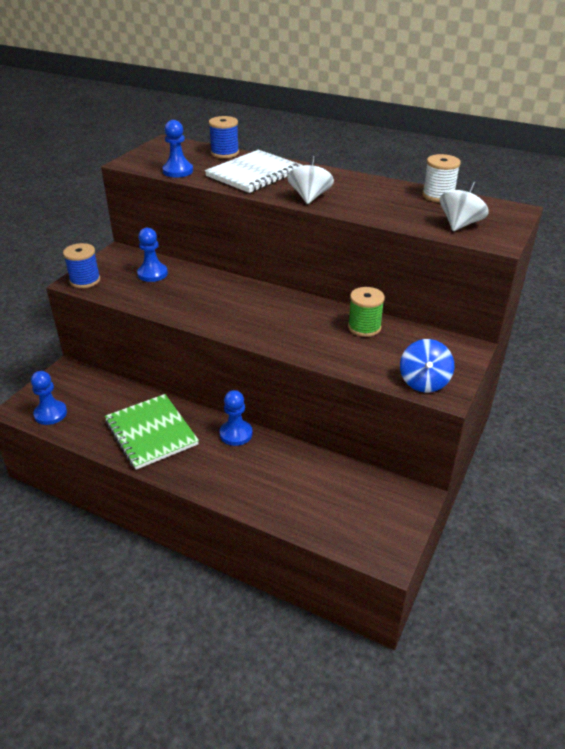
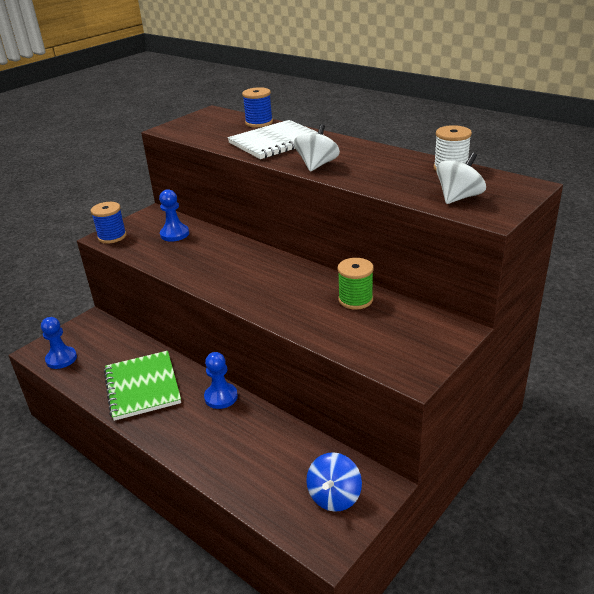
camera: 15 degrees right, 5 degrees down
(178, 171) = (206, 138): blue pawn -> none
(424, 382) = (394, 361): blue spinning top -> blue spinning top (334, 496)

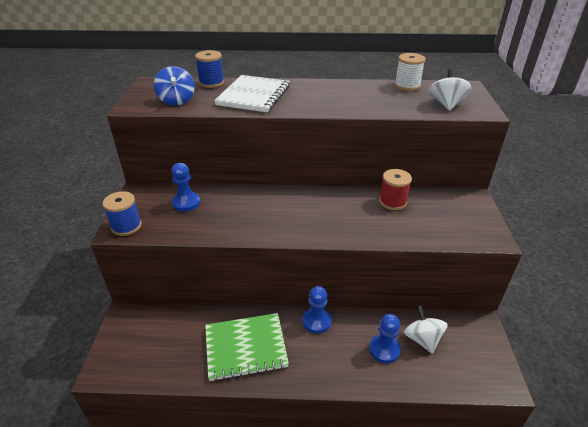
camera: 40 degrees left, 5 degrees up
(61, 359) = (138, 364): blue pawn -> blue pawn (384, 349)
(142, 386) = (245, 347): green notebook -> green notebook turned 45 degrees counterclockwise
(317, 165) = (318, 106): white spinning top -> white spinning top (422, 339)
(334, 496) = (468, 347): blue spinning top -> blue spinning top (176, 100)
(355, 300) = (392, 202): green spool -> red spool

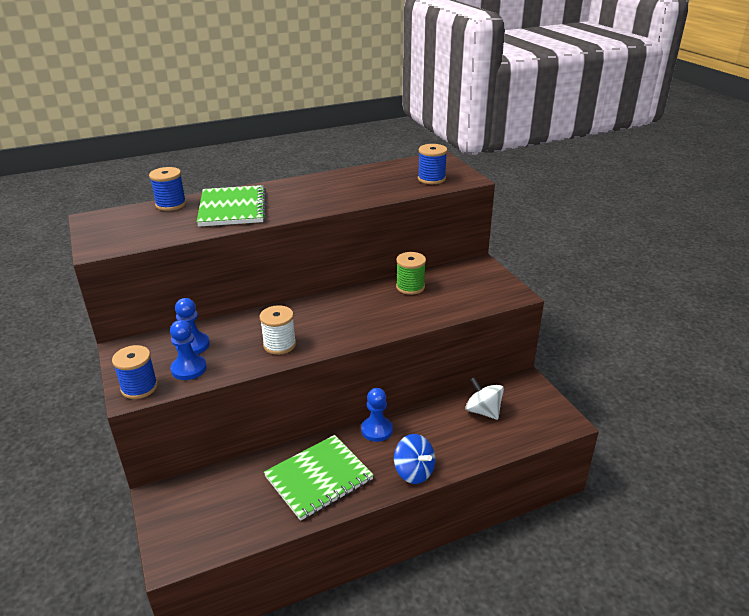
camera: 25 degrees left, 5 degrees down
(176, 100) = (146, 231): blue spinning top -> blue spinning top (414, 472)
(254, 95) = (232, 208): white notebook -> green notebook
(384, 349) = (454, 432): blue pawn -> blue pawn (189, 369)
(392, 202) = (410, 287): red spool -> green spool
(407, 86) = (383, 168): white spool -> white spool (279, 345)
(446, 104) = (431, 179): white spinning top -> blue spool

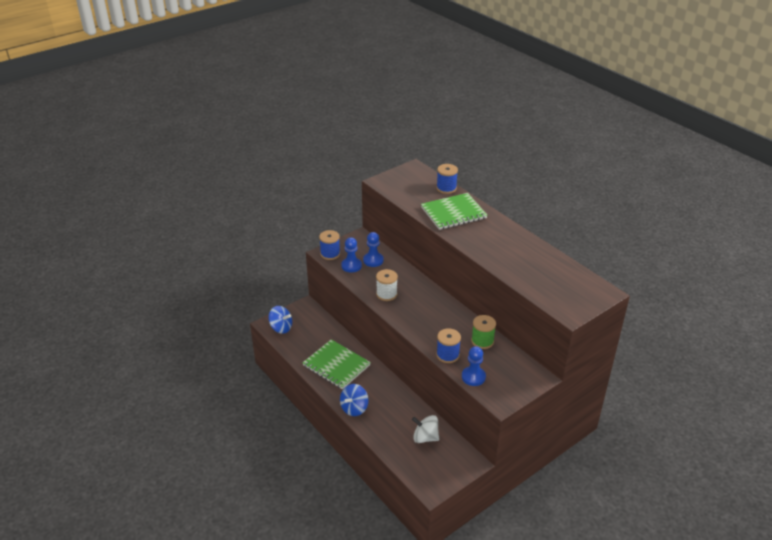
camera: 75 degrees right, 5 degrees up
(191, 540) = (281, 328): none -> blue spinning top
(377, 430) = (386, 383): blue pawn -> blue pawn (473, 377)
(431, 179) = (556, 294): blue spool -> blue spool (447, 355)
(483, 411) = (425, 437): white spinning top -> white spinning top turned 105 degrees counterclockwise

